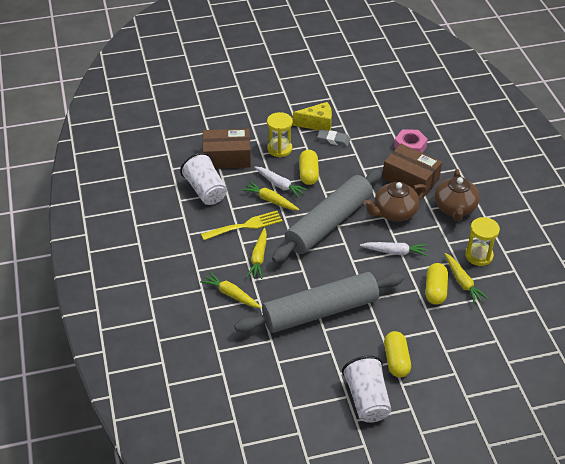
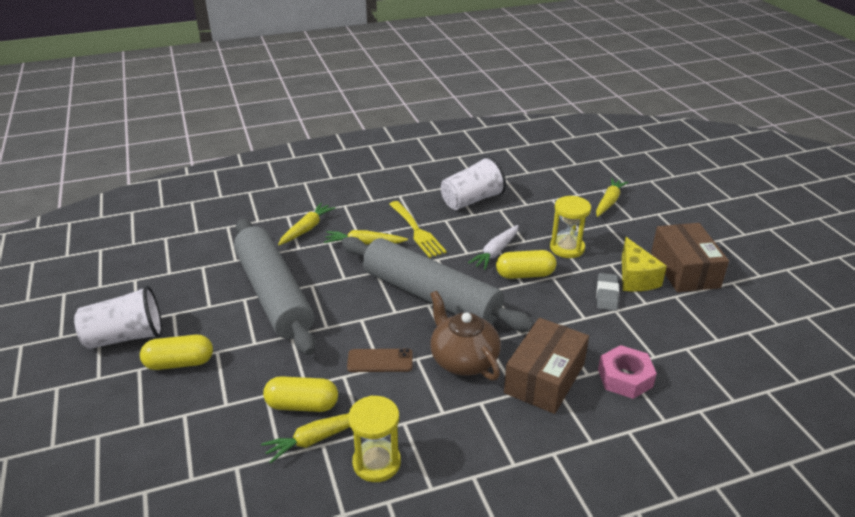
camera: 85 degrees right, 10 degrees down
(227, 157) = (535, 210): brown box -> brown box (684, 270)
(270, 200) = (465, 246): yellow carrot -> yellow carrot (609, 202)
(395, 252) = (380, 361): white carrot -> brown phone
(455, 208) = (487, 433): brown teapot -> none

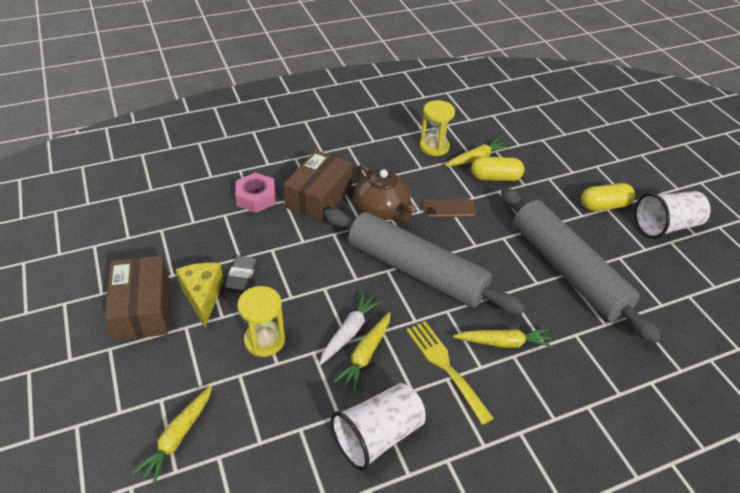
camera: 175 degrees right, 10 degrees up
(307, 229) = (582, 367): yellow carrot -> yellow carrot (365, 355)
(525, 274) = (320, 299): yellow capsule -> none

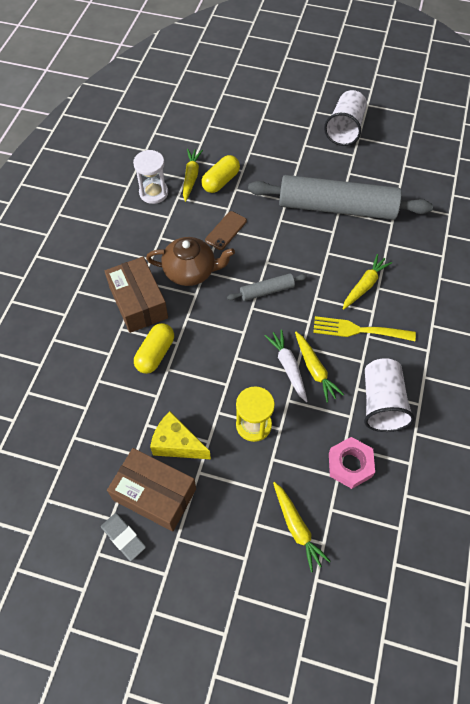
camera: 50 degrees left, 15 degrees up
(241, 275) = (177, 405): grey eraser -> grey eraser (123, 537)
(256, 197) = (99, 346): pink nut -> pink nut (350, 465)
(416, 270) = (267, 291): grey rolling pin -> grey rolling pin, size x0.43
(434, 147) = (153, 193): yellow hourglass -> white hourglass
(604, 205) = (301, 144): yellow capsule -> yellow capsule (155, 354)

